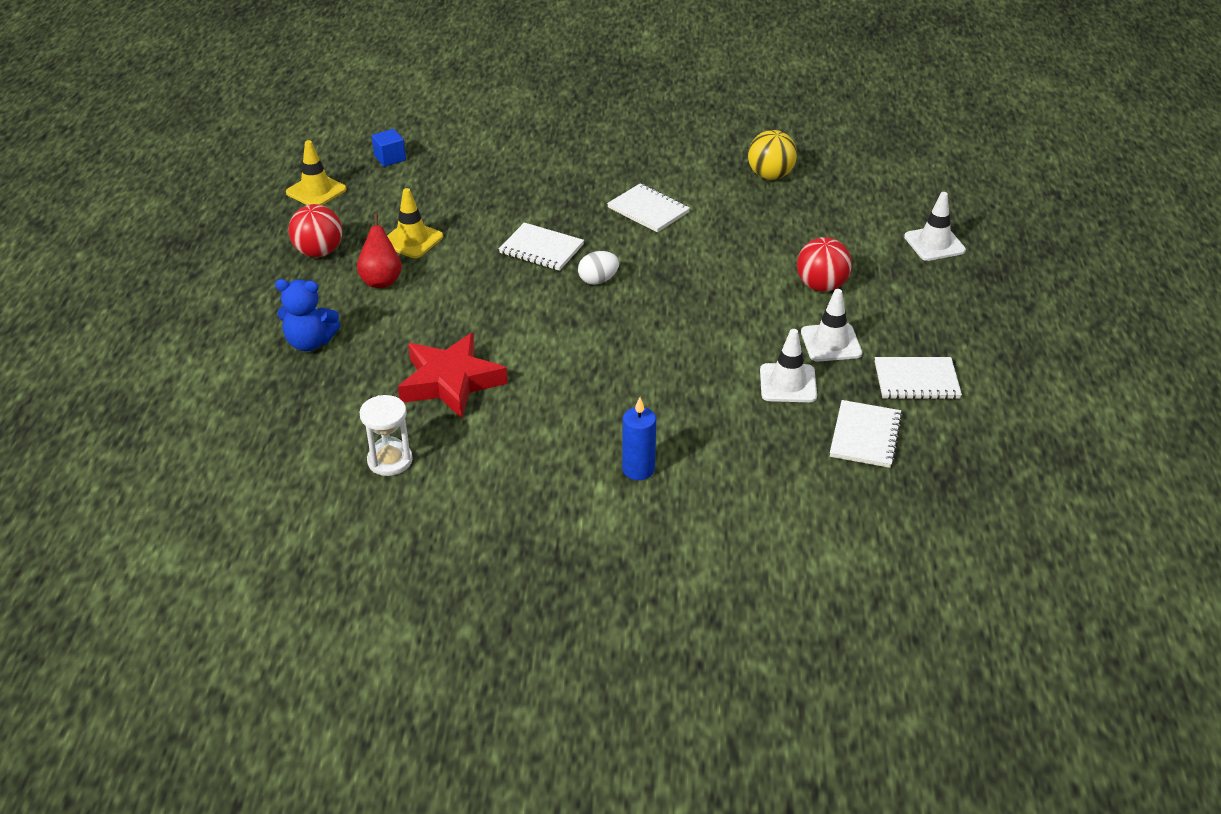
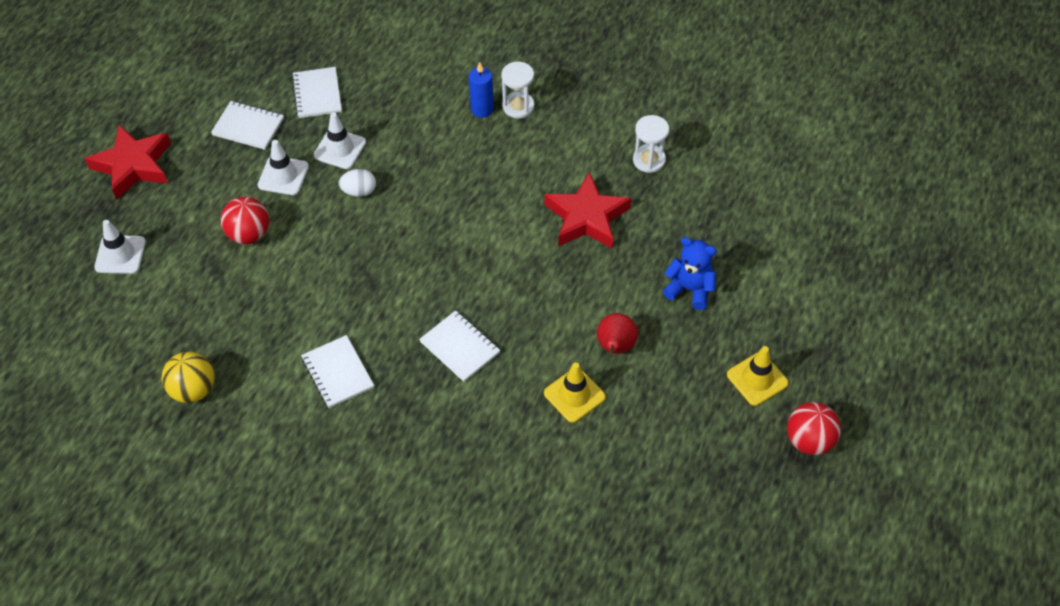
camera: 160 degrees left, 15 degrees up
(316, 191) = (654, 504): yellow traffic cone -> yellow traffic cone (757, 379)
(319, 252) = (665, 403): red ball -> red ball (809, 440)
(390, 158) = (564, 542): blue cube -> none
(591, 484) = (518, 106): none -> white hourglass
(598, 280) = (427, 293): white egg -> white egg (359, 191)
(865, 436) = (317, 94): white notebook -> white notebook turned 45 degrees counterclockwise
(1005, 315) = (133, 165): none -> red star

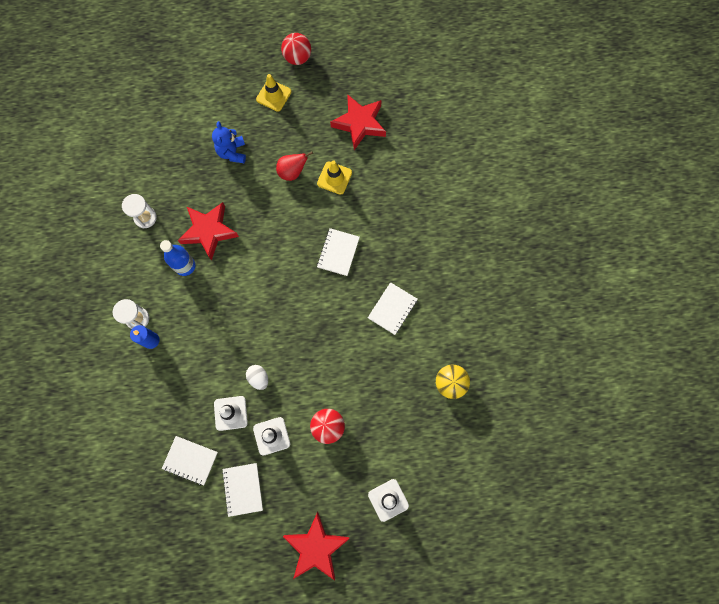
camera: 120 degrees left, 20 degrees up
(317, 94) = (190, 460): white notebook -> white notebook turned 60 degrees clockwise
(555, 175) = (185, 266): none -> blue bottle
(644, 471) = (359, 124): none -> red star

